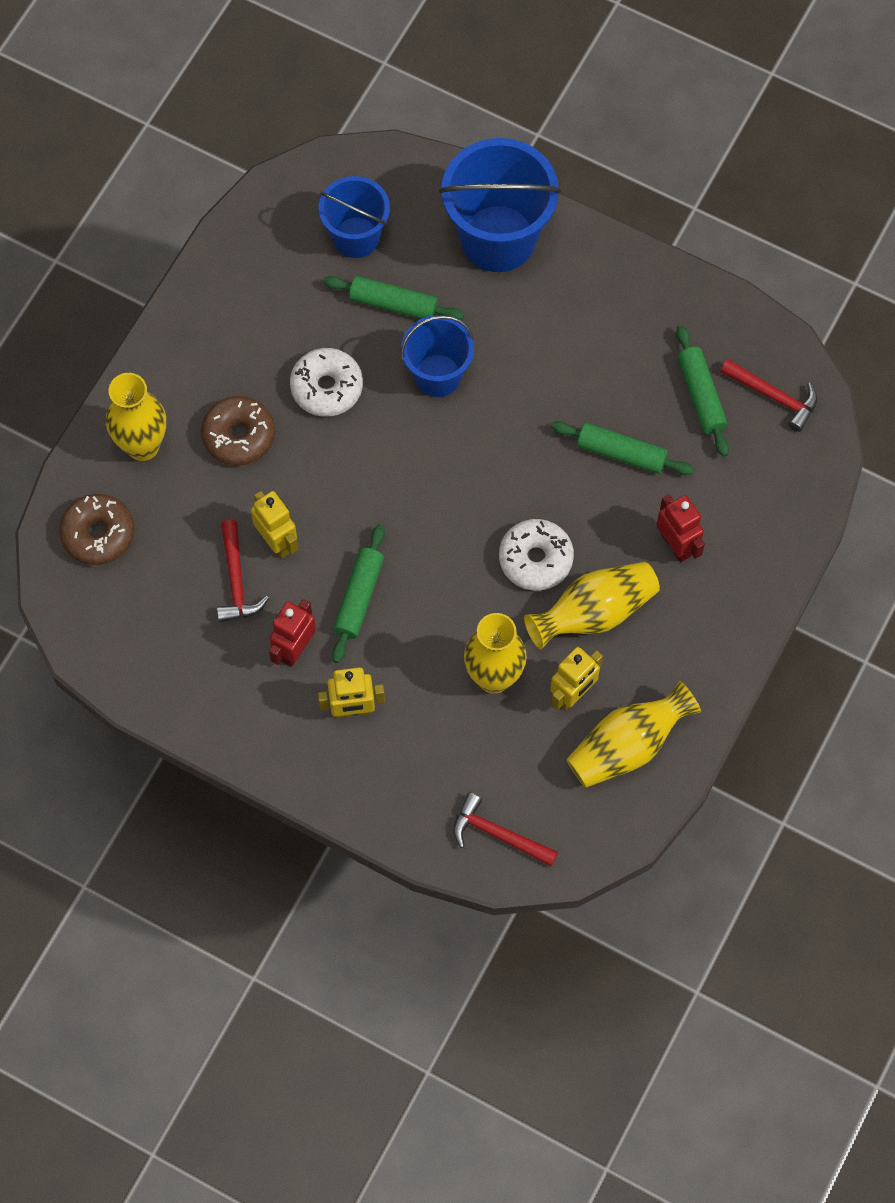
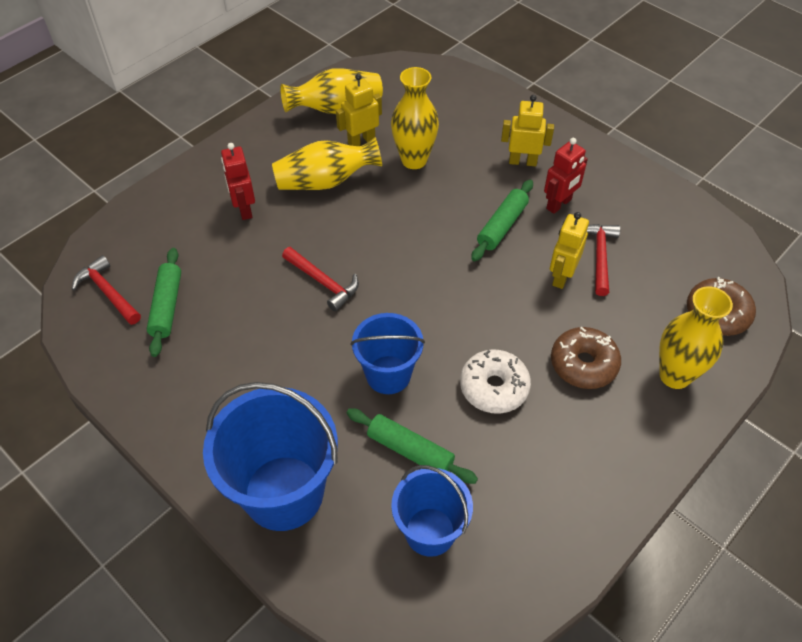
camera: 165 degrees left, 15 degrees down
(277, 541) = (561, 276): yellow robot -> yellow robot turned 45 degrees clockwise
(497, 834) = (440, 84): red hammer -> red hammer (323, 282)
(535, 559) = (355, 222): white donut -> none
(621, 453) = (255, 279): green rolling pin -> none

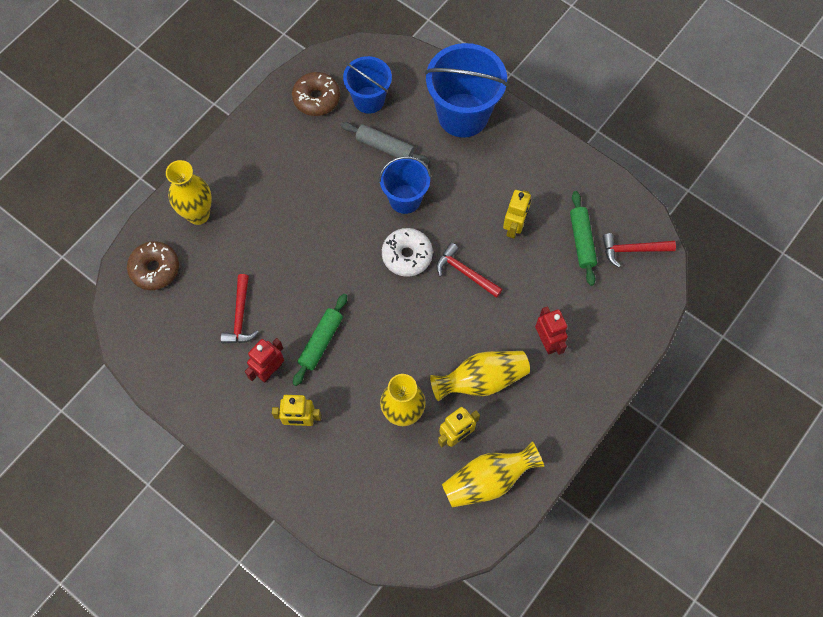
camera: 175 degrees right, 15 degrees up
(108, 292) = (632, 250): red hammer -> red hammer turned 135 degrees clockwise
(410, 450) = (385, 147): green rolling pin -> grey rolling pin
(494, 387) = (329, 195): white donut -> white donut (407, 255)
(561, 276) = (273, 294): yellow robot -> yellow robot (514, 227)
(583, 364) = (263, 218): brown donut -> brown donut (316, 98)

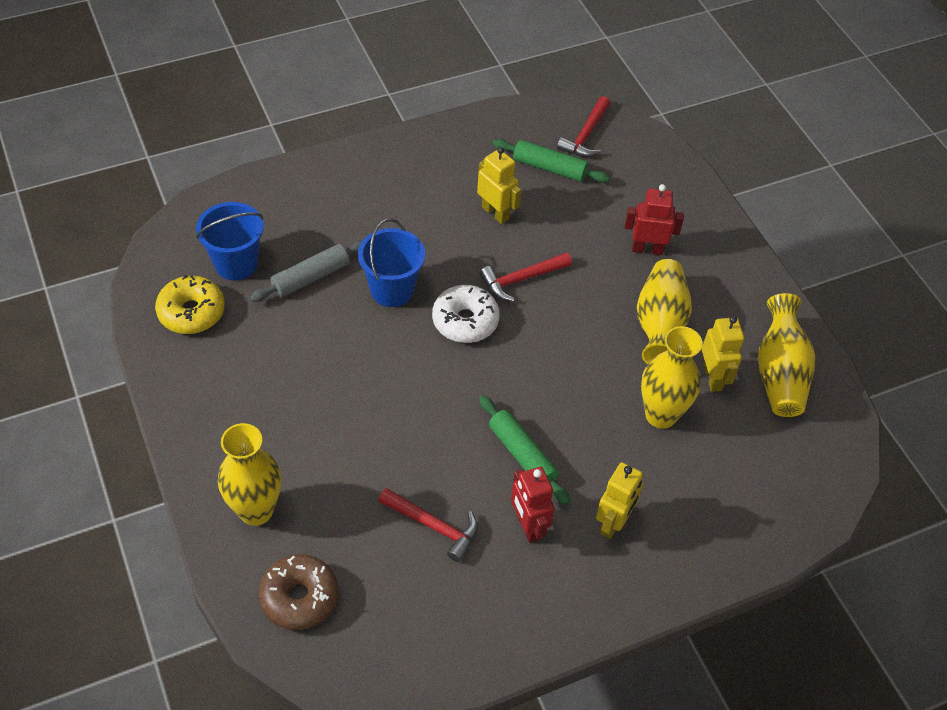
camera: 65 degrees left, 15 degrees down
(316, 98) = (191, 312): brown donut -> yellow donut
(463, 115) = (325, 191): blue bucket -> none

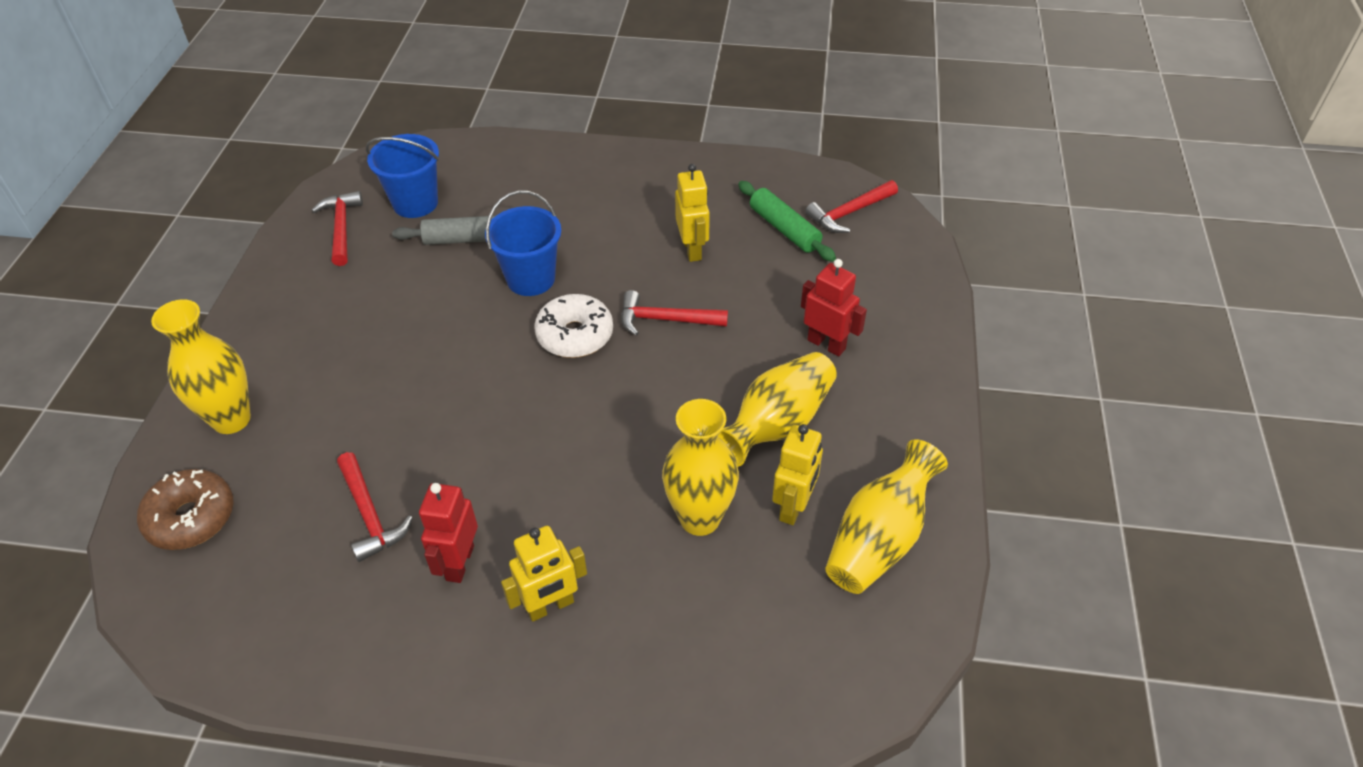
camera: 35 degrees right, 5 degrees down
(191, 312) = (341, 227): yellow donut -> red hammer
(522, 454) = (517, 488): green rolling pin -> none

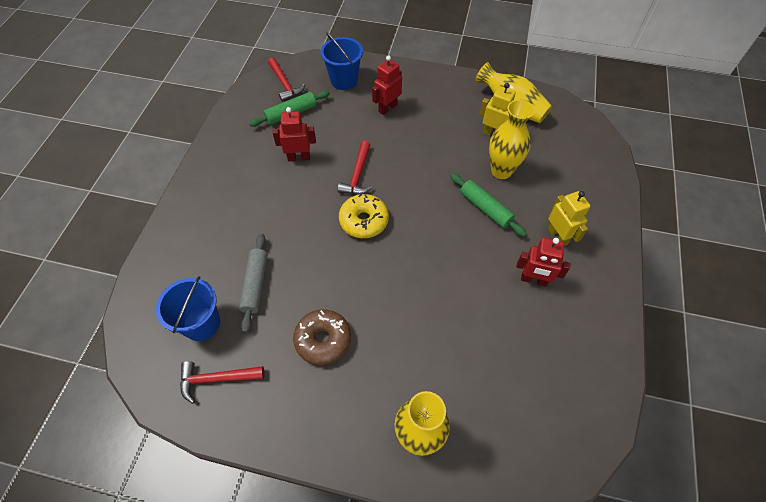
camera: 85 degrees left, 10 degrees up
(191, 518) = (506, 449): brown donut -> brown donut (323, 340)
(370, 515) = (502, 331): red hammer -> none
(531, 279) = (307, 244): blue bucket -> blue bucket (344, 80)
(575, 335) = (364, 221): white donut -> yellow donut
(609, 493) = (485, 208): none -> green rolling pin
(692, 249) = (299, 157): yellow robot -> red robot
(777, 425) = (442, 134): yellow vase -> none

